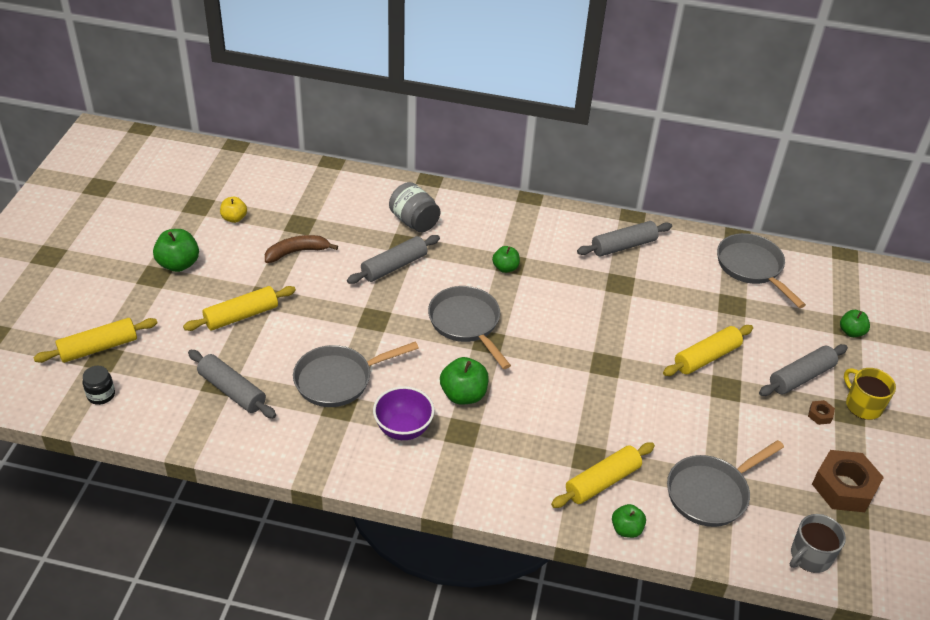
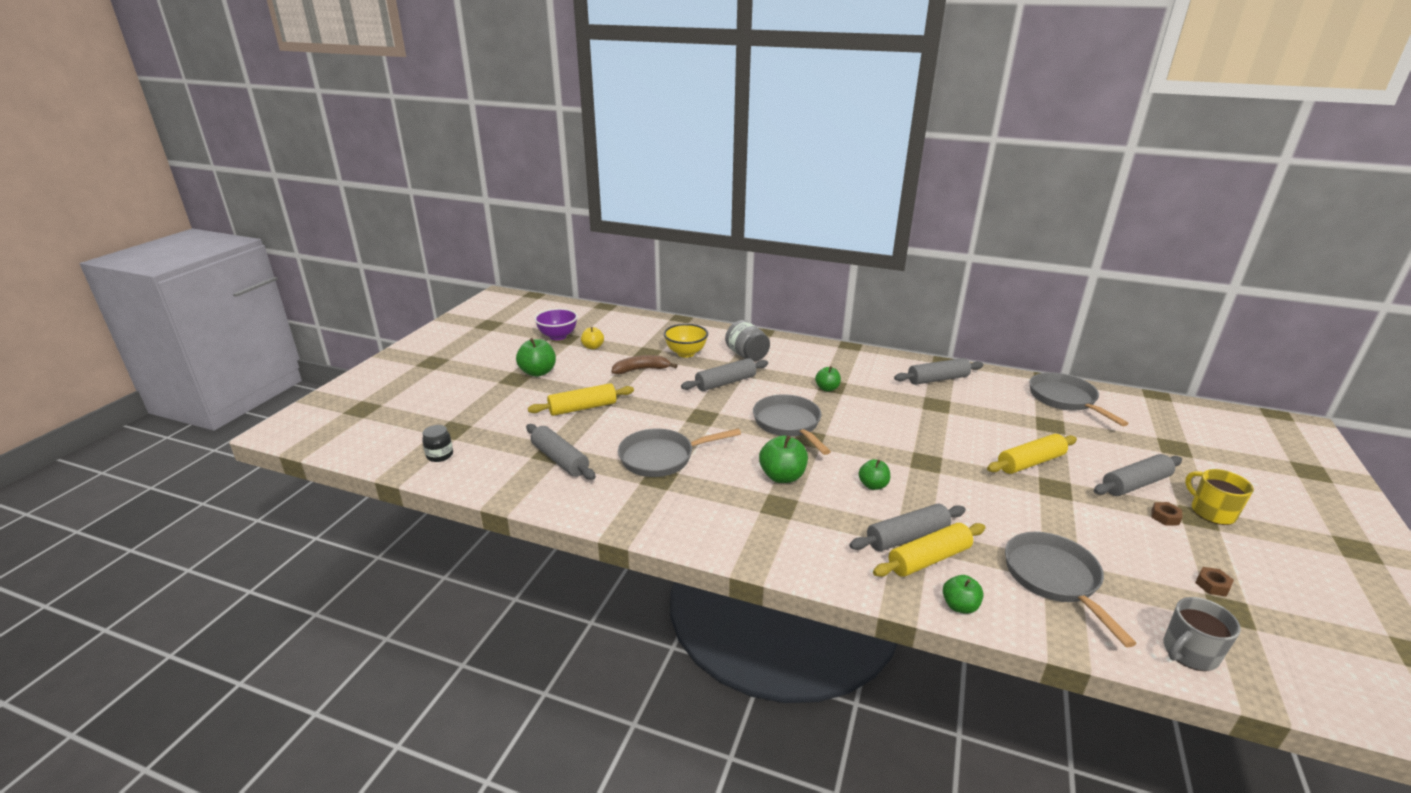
camera: 10 degrees right, 15 degrees down
(98, 347) = (450, 422): yellow rolling pin -> none
(344, 222) = (686, 353): none -> yellow bowl
(403, 429) = (719, 499): purple bowl -> purple bowl (558, 336)
(583, 458) = (907, 537): none -> grey rolling pin
(711, 493) = (1054, 579): grey pan -> grey pan turned 105 degrees clockwise
(844, 487) = (1212, 585): brown nut -> brown nut, size x0.43
(851, 332) = (1180, 452): green apple -> green apple (873, 485)

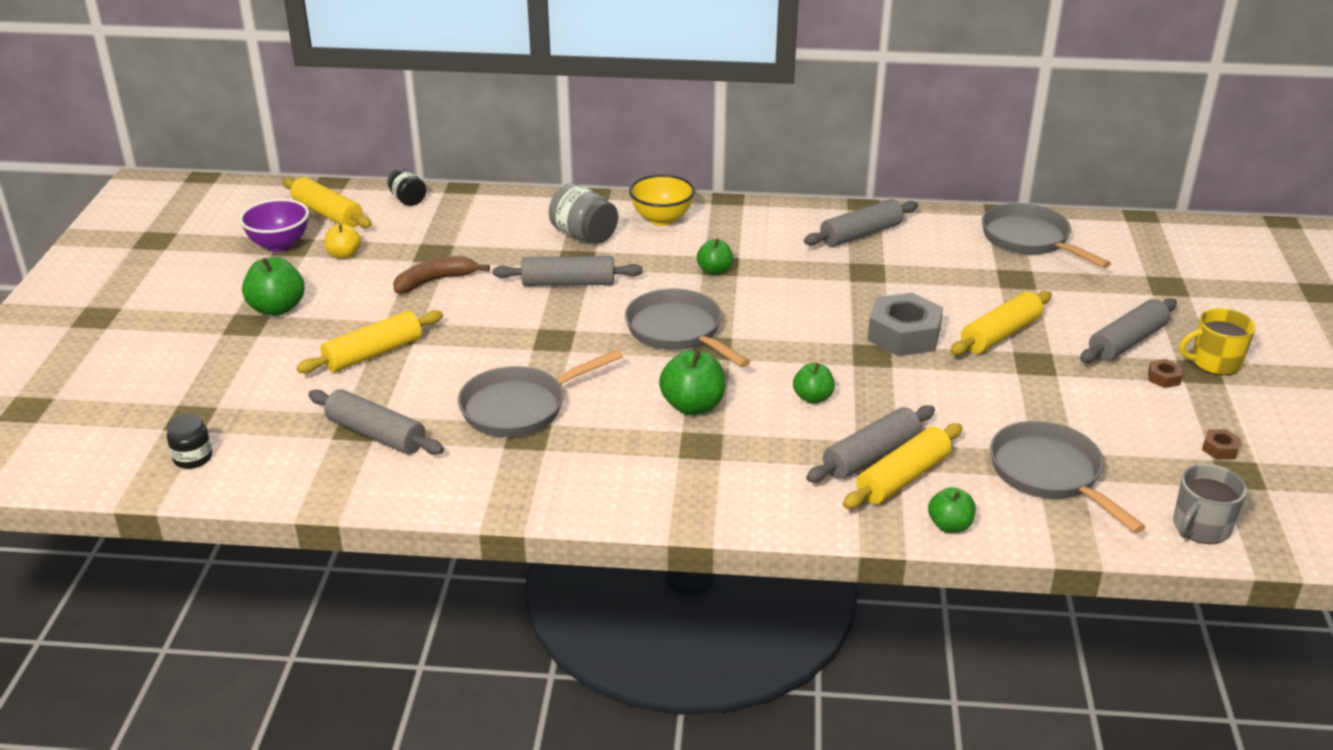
camera: 15 degrees left, 5 degrees up
(594, 323) = (328, 214): none -> yellow rolling pin
(645, 321) = (408, 200): none -> black jar
(686, 353) = (492, 245): yellow bowl -> yellow bowl (662, 219)
(725, 383) = (568, 283): grey rolling pin -> grey rolling pin turned 45 degrees clockwise
(954, 451) = (904, 335): none -> grey nut
(1211, 512) = (1214, 362): yellow mug -> yellow mug turned 60 degrees counterclockwise

